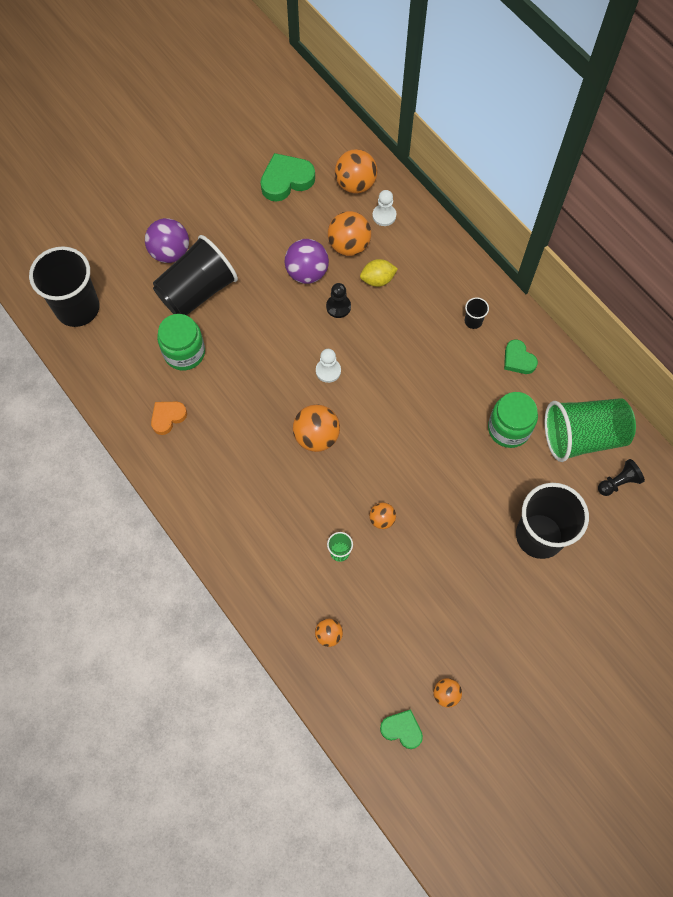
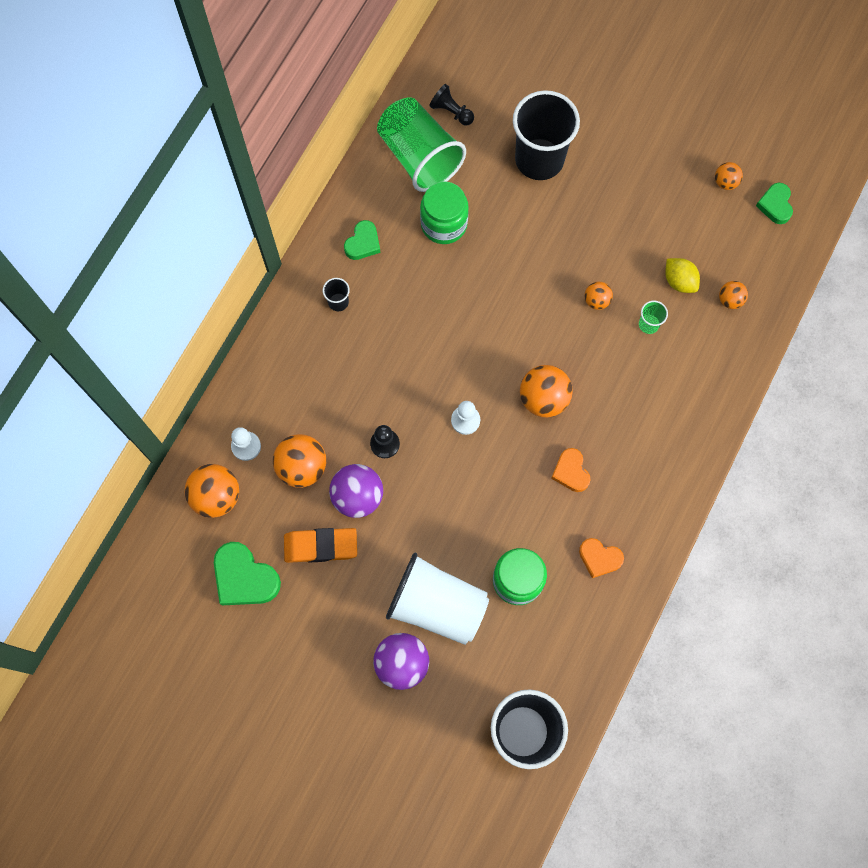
camera: 115 degrees left, 5 degrees up
(197, 291) = (437, 605): black cup -> white cup
(246, 429) = (571, 472): none -> orange heart
(283, 235) = (320, 546): none -> orange eraser
(377, 279) = (332, 418): yellow lemon -> yellow lemon (679, 281)

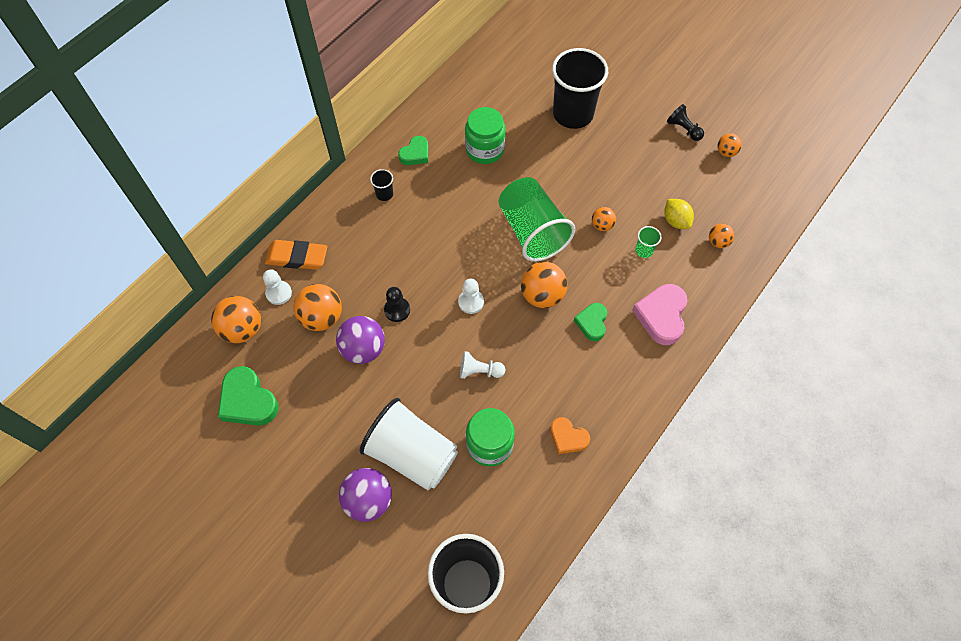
camera: 10 degrees right, 10 degrees down
(320, 546) = (321, 385): orange eraser -> orange eraser (297, 257)
(419, 157) = (475, 99): green cup -> green cup (532, 231)
(451, 111) = (508, 71): black pawn -> black pawn (683, 129)
(491, 500) = (479, 371): none -> white pawn
(571, 472) = (555, 359): orange heart -> none
(679, 401) = (661, 316): none -> pink heart
(775, 205) = (766, 175): green heart -> green heart (592, 323)

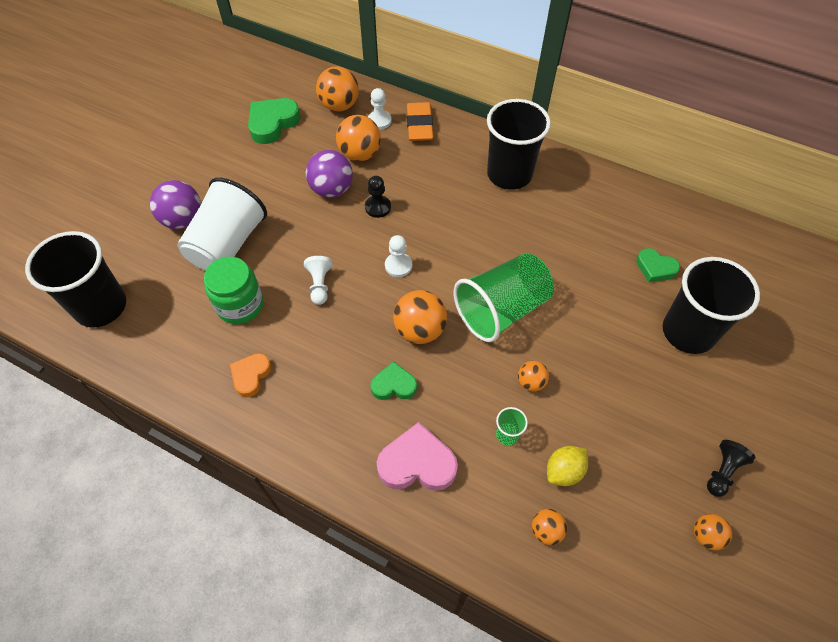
camera: 80 degrees right, 5 degrees down
(384, 194) = (509, 174): black cup -> black cup, size x2.48
(415, 154) = (568, 190): green heart -> green heart (655, 268)
(485, 149) = (598, 249): green jar -> none

